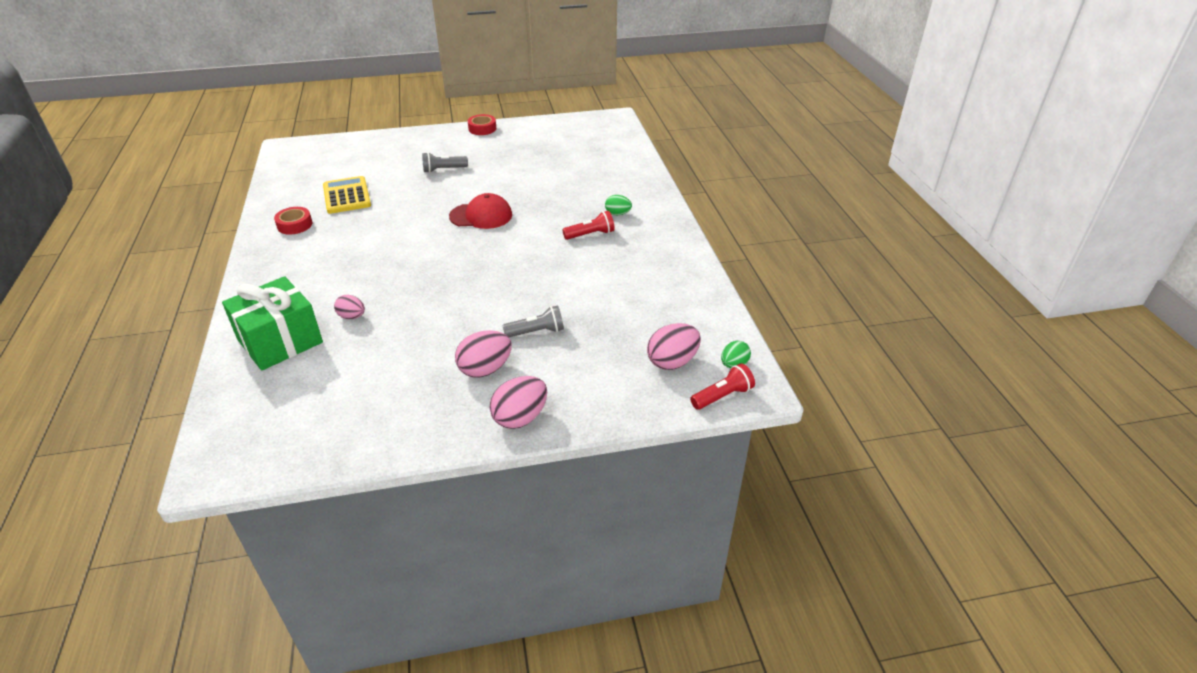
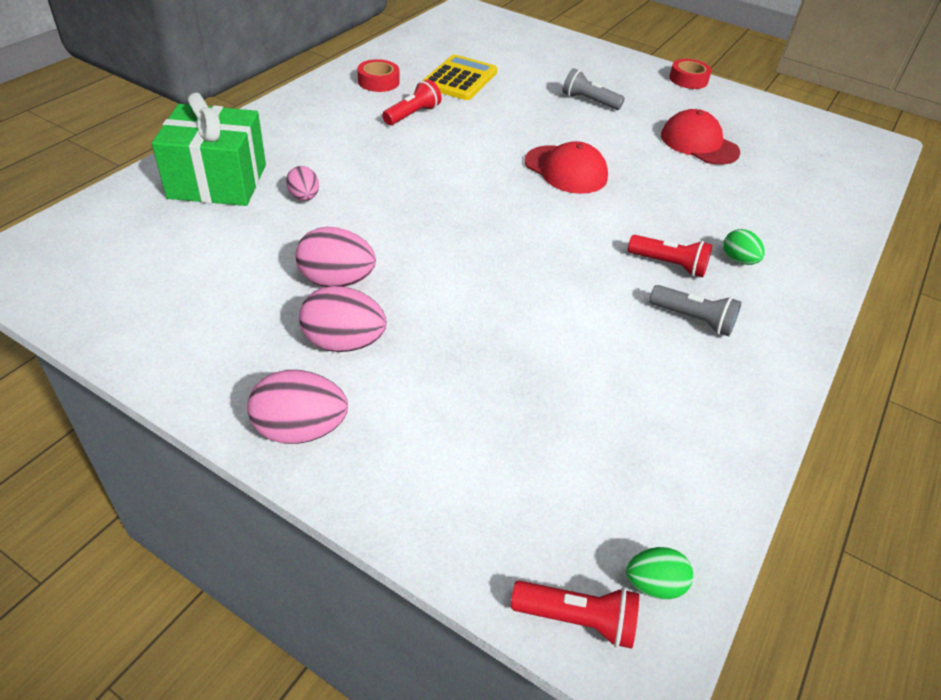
camera: 40 degrees right, 5 degrees up
(348, 233) = (412, 115): none -> red flashlight
(531, 163) = (699, 143): none -> red cap
(536, 332) = (453, 339): grey flashlight -> grey flashlight (693, 319)
(672, 362) = (568, 507): pink egg -> pink egg (336, 281)

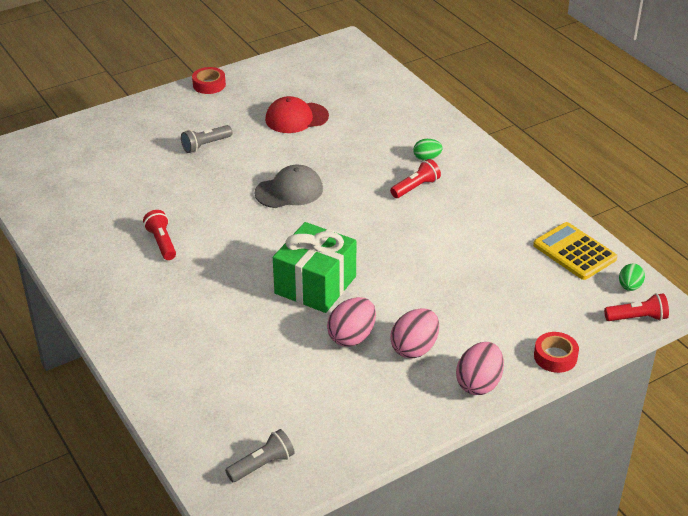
camera: 60 degrees left, 5 degrees down
(218, 181) = (191, 373): green gift -> green gift (315, 285)
(304, 197) = (243, 330): pink egg -> none
(378, 82) = (93, 246): red tape -> red tape (555, 357)
(460, 79) = (122, 199): yellow calculator -> yellow calculator (574, 252)
(566, 170) = (289, 191): red cap -> grey cap
(576, 619) = (637, 318): red flashlight -> red flashlight turned 45 degrees clockwise
(693, 319) = (467, 199): grey flashlight -> grey flashlight (262, 465)

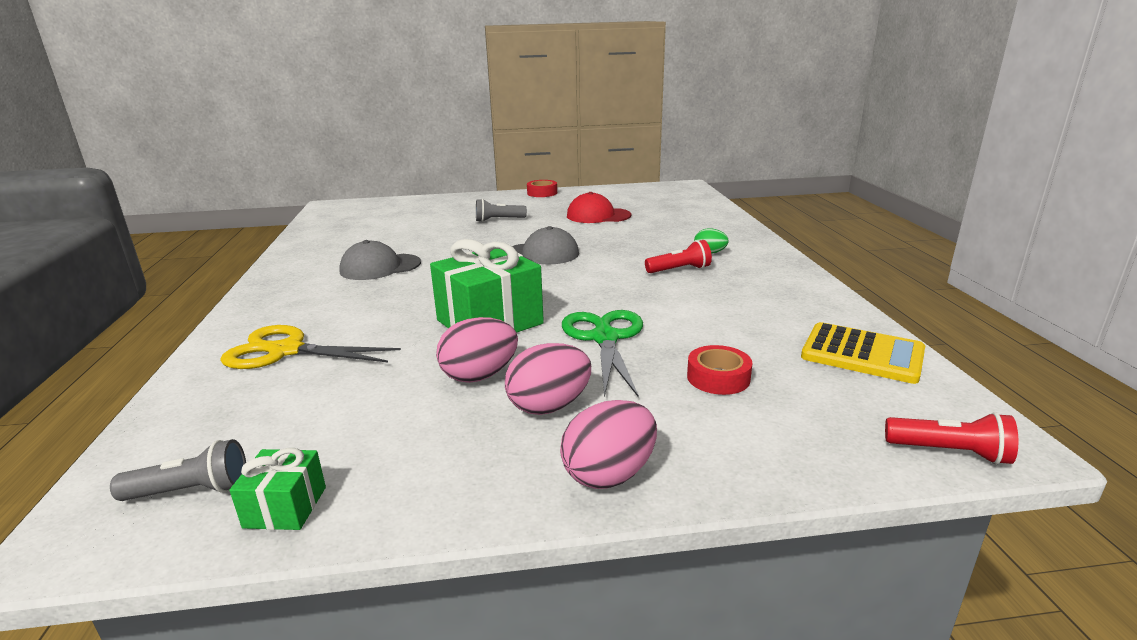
camera: 25 degrees right, 15 degrees down
(162, 242) = (380, 267): red flashlight -> grey cap
(192, 354) = (286, 351): none -> yellow scissors
(326, 455) = (285, 507): none -> green gift
(409, 280) = (605, 338): none -> green scissors
(555, 357) = (767, 471): red tape -> red tape (718, 378)
(574, 252) = (862, 354): yellow calculator -> yellow calculator turned 135 degrees clockwise
(629, 287) = (945, 409): green egg -> none

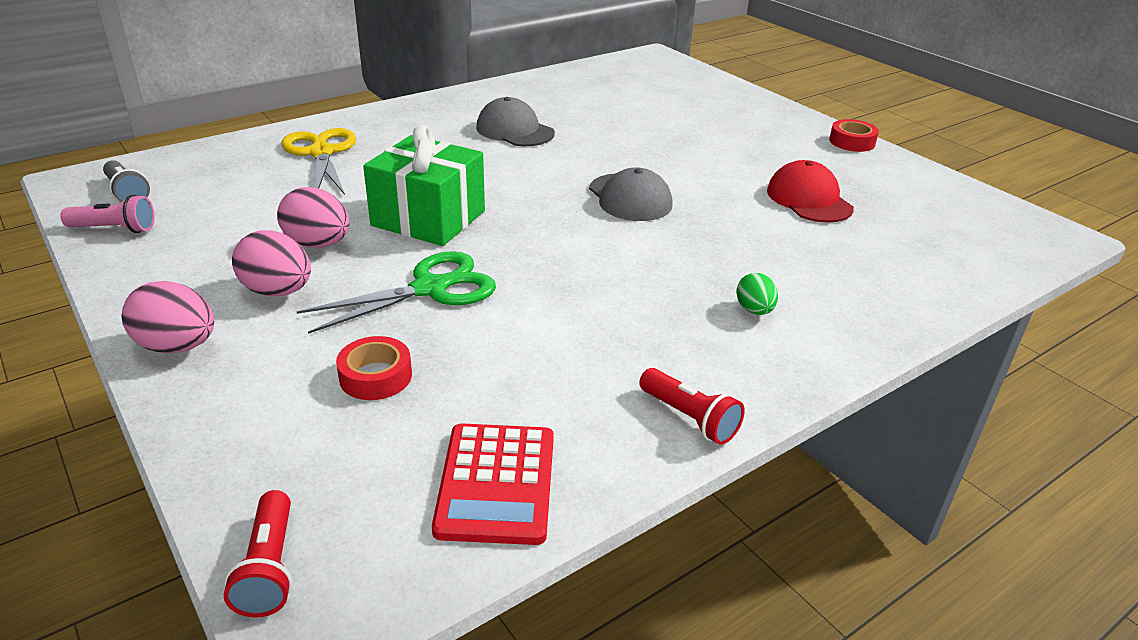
camera: 60 degrees right, 10 degrees up
(285, 507) = (114, 229): green gift -> pink flashlight
(498, 220) = (713, 145): grey flashlight -> none
(679, 270) = (666, 298): red flashlight -> red flashlight (689, 418)
(862, 354) = (496, 483): yellow calculator -> red calculator

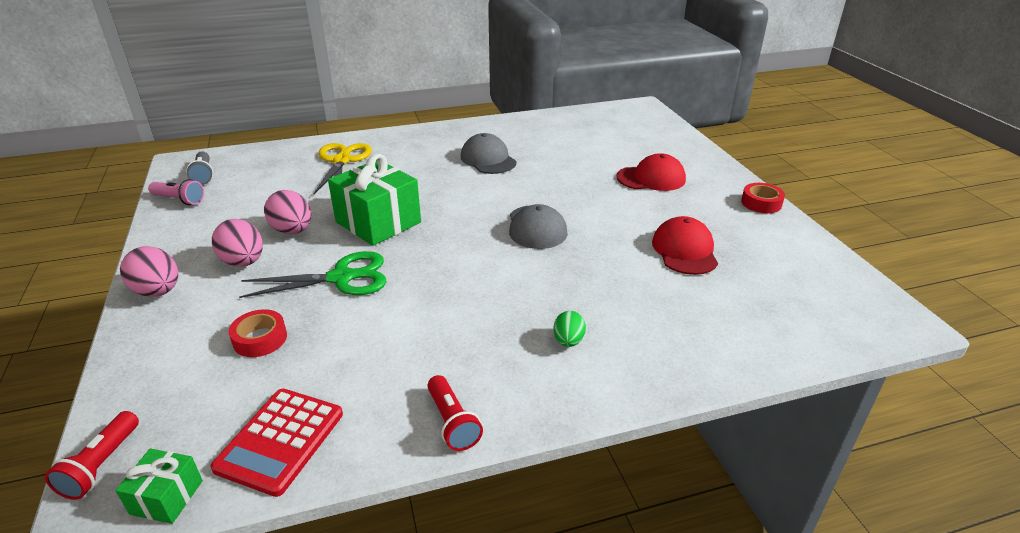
camera: 20 degrees right, 0 degrees up
(395, 581) = (166, 497): none -> green gift
(720, 130) = (651, 178): none -> red cap

